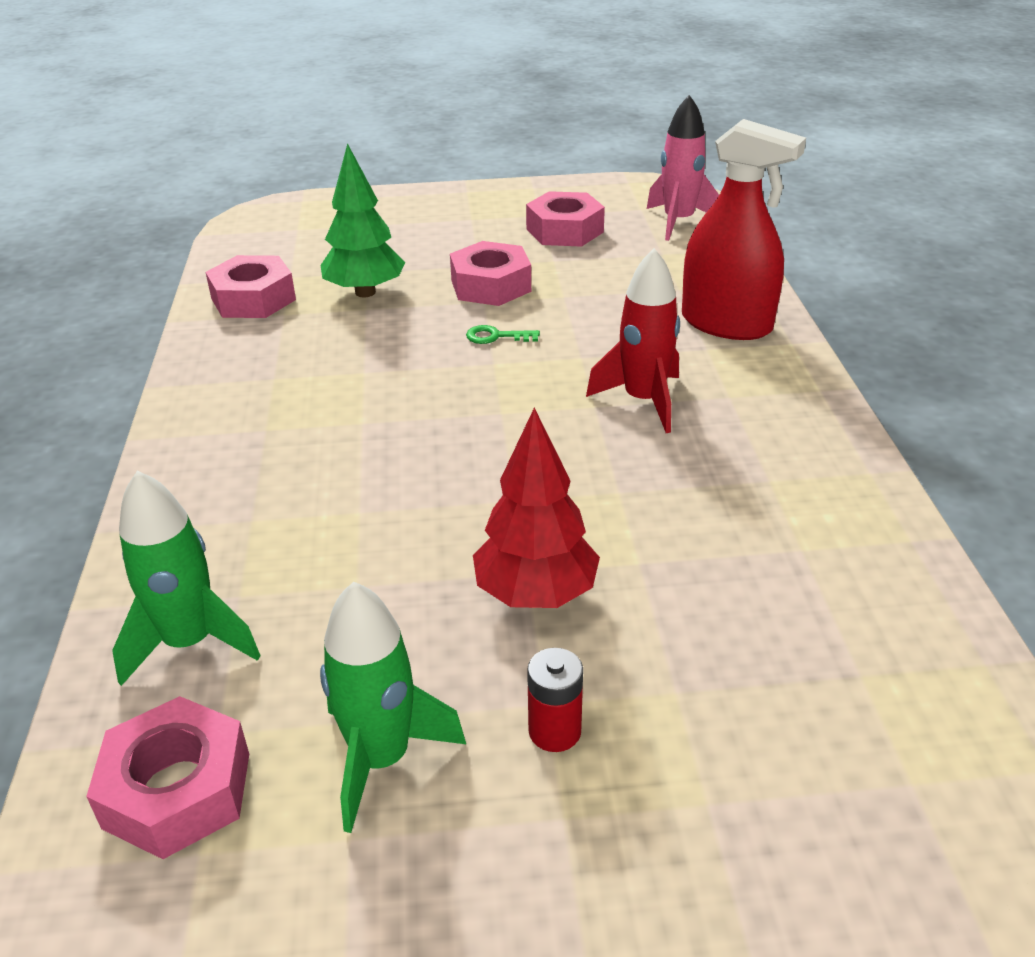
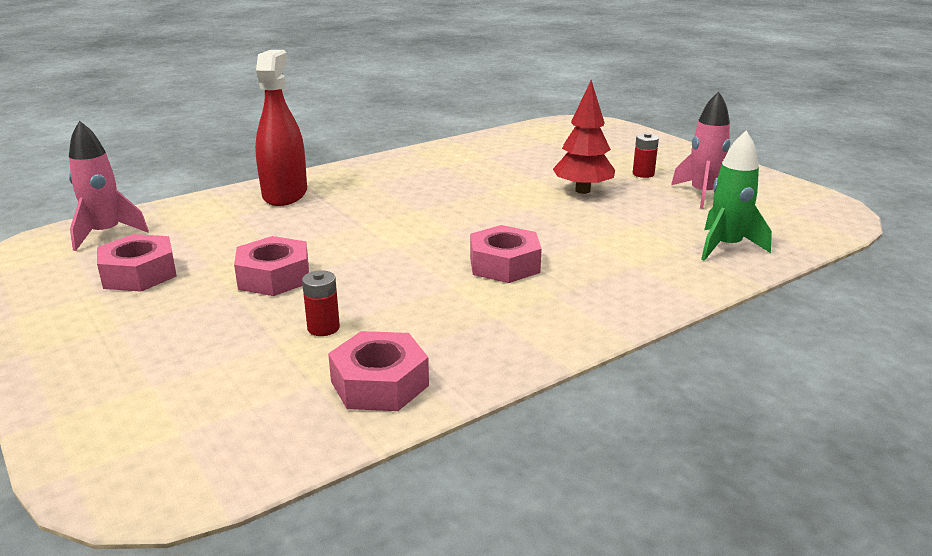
camera: 120 degrees left, 10 degrees down
(177, 790) = (779, 221): pink nut -> pink nut (504, 265)
(365, 292) = (323, 328): green tree -> red battery
(381, 759) = (703, 194): green rocket -> pink rocket
(496, 336) = (358, 254): green key -> none
(643, 401) = (399, 199): red rocket -> none

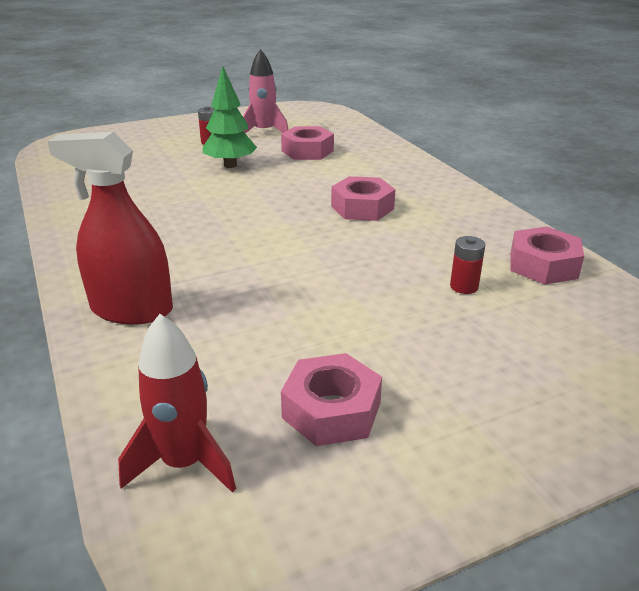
camera: 80 degrees left, 5 degrees up
(106, 234) = (184, 463): pink rocket -> red rocket
(274, 277) = (361, 313): pink nut -> pink nut (307, 151)
(582, 190) = (230, 165): red tree -> green tree
(726, 247) = (354, 140): green rocket -> none

